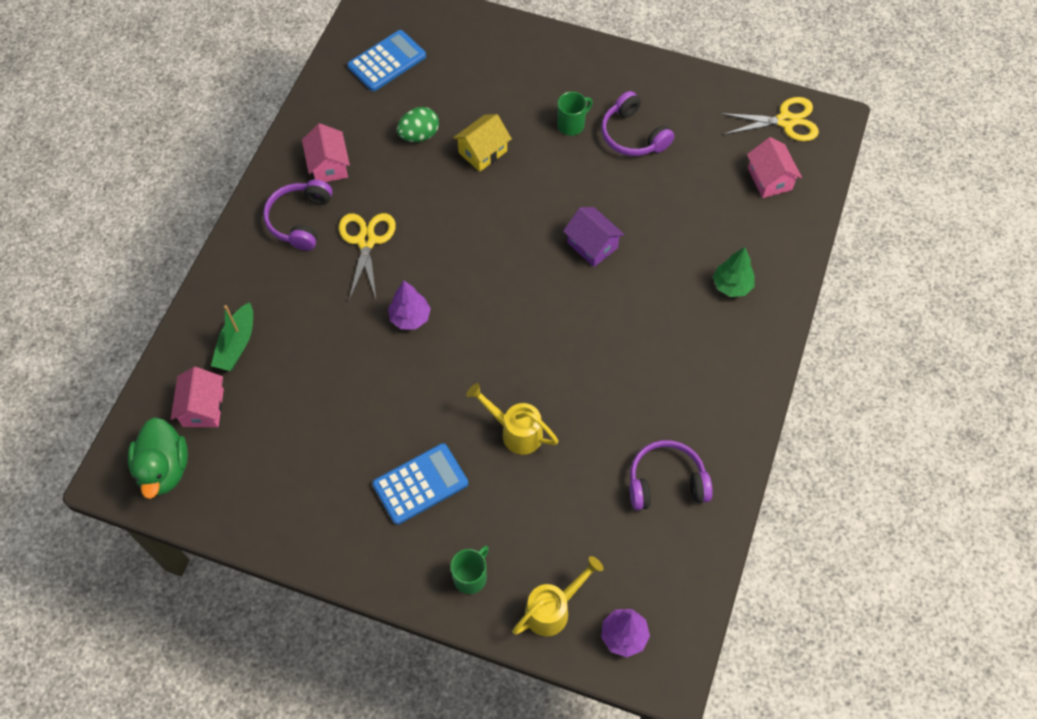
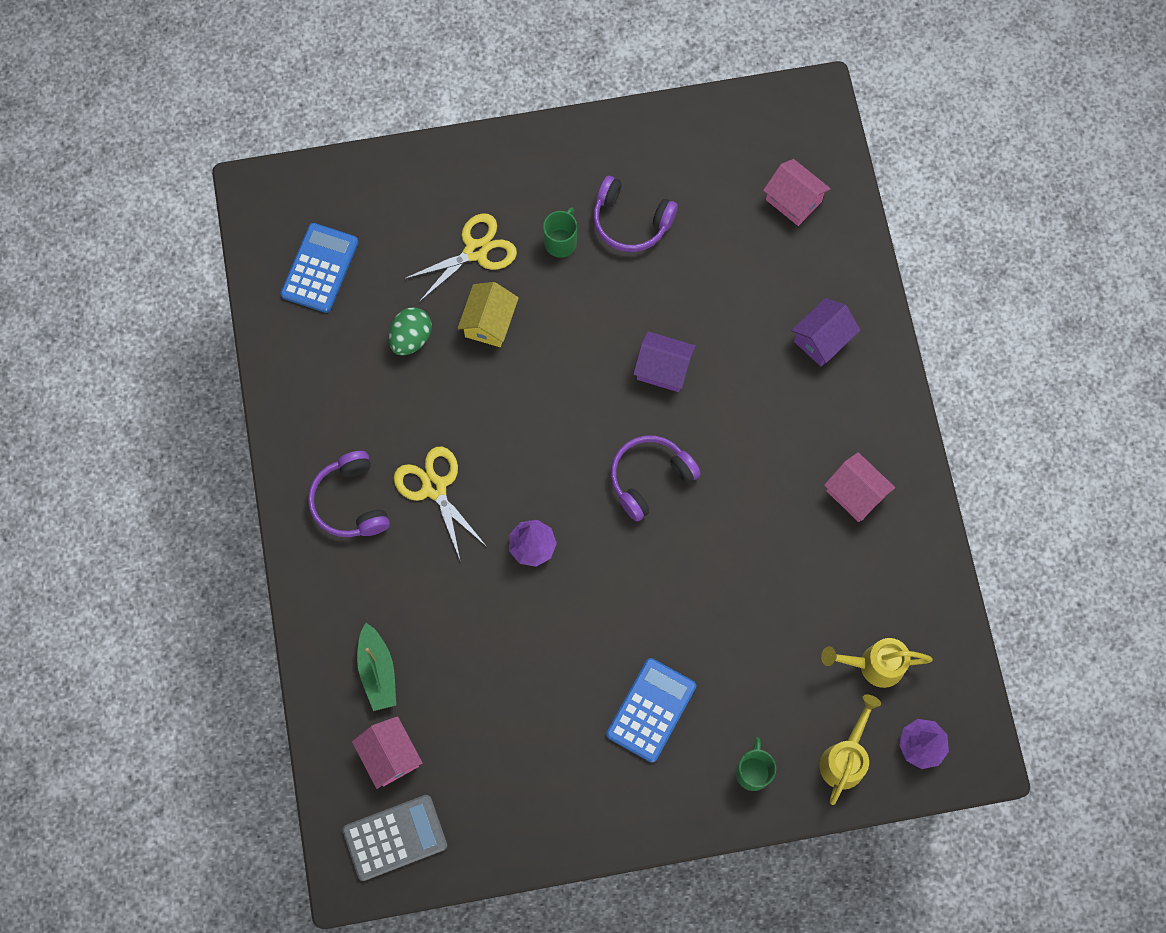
camera: 30 degrees left, 10 degrees up
(164, 468) = (395, 837): green duck -> grey calculator
(329, 166) = (339, 424): pink house -> pink house (855, 493)
(515, 431) = (707, 607): yellow watering can -> yellow watering can (873, 665)
(666, 482) = (875, 577): purple headphones -> purple headphones (649, 478)
(732, 285) = (822, 339): green tree -> purple house
(785, 121) = (773, 124): yellow scissors -> yellow scissors (475, 251)

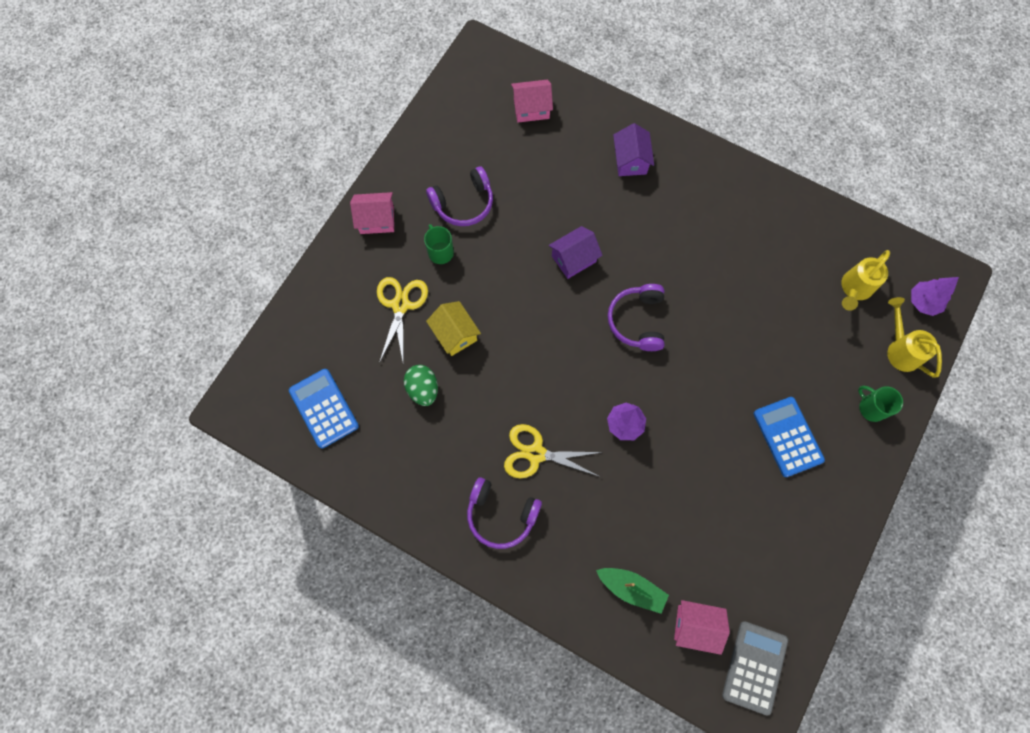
camera: 50 degrees left, 0 degrees up
(855, 493) = (740, 217): pink house -> pink house (377, 220)

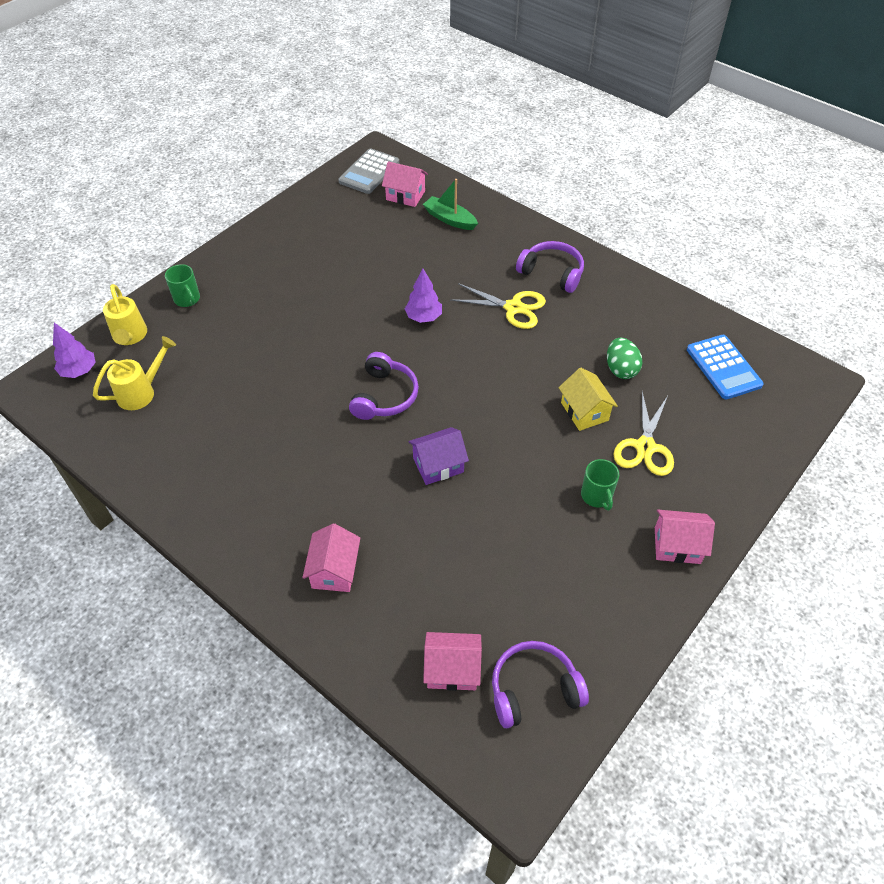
camera: 170 degrees left, 20 degrees down
(463, 203) = (563, 549): purple headphones -> purple headphones (534, 689)
(630, 160) = (334, 570): purple house -> pink house
(788, 436) = (275, 290): blue calculator -> none

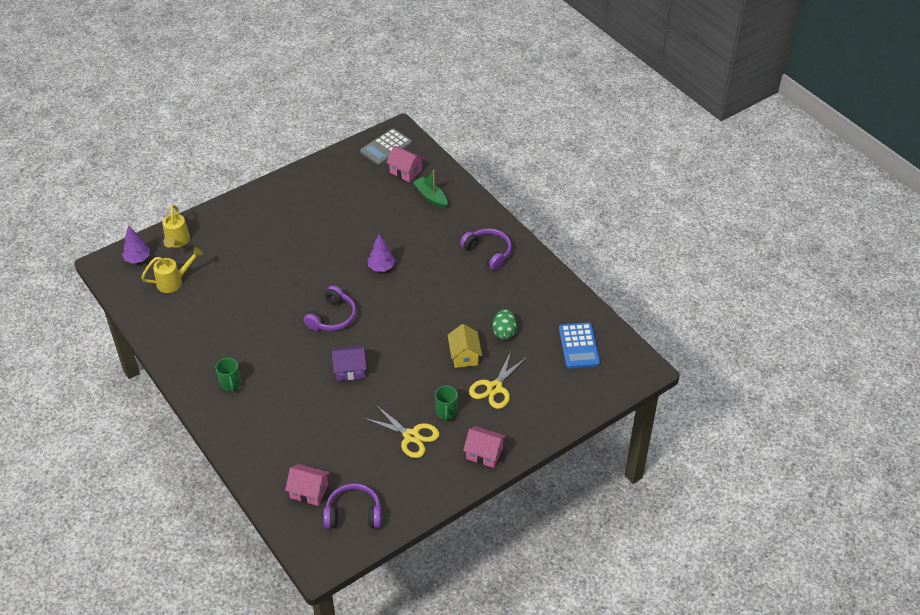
camera: 15 degrees right, 5 degrees down
(187, 299) = (223, 222): green mug -> green mug (230, 383)
(334, 570) = (259, 419): pink house -> none
(513, 308) = (448, 273): yellow scissors -> yellow scissors (411, 436)

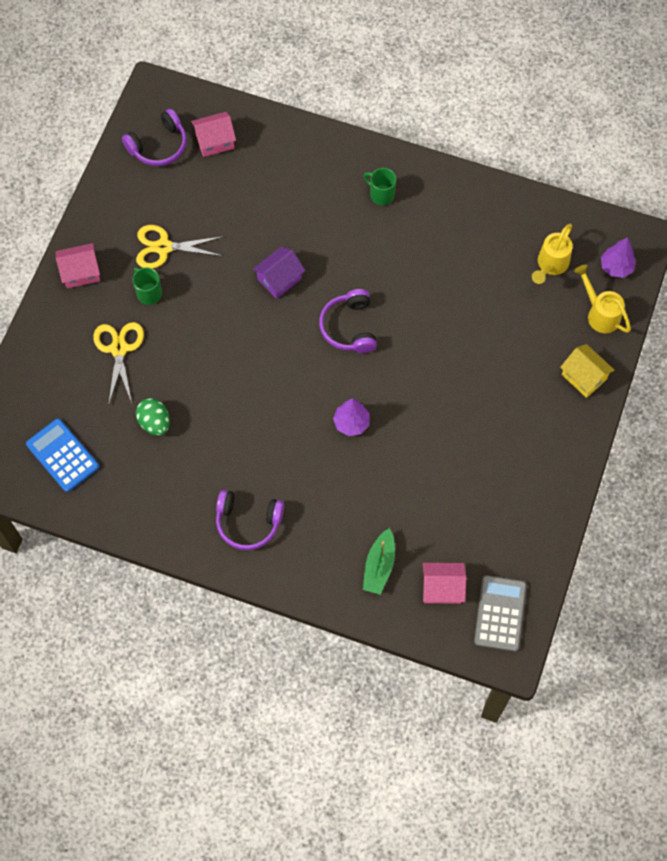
camera: 145 degrees right, 20 degrees up
(431, 197) = (379, 566): green boat -> green boat turned 90 degrees clockwise
(464, 355) = (176, 367): yellow house -> yellow house (584, 377)

